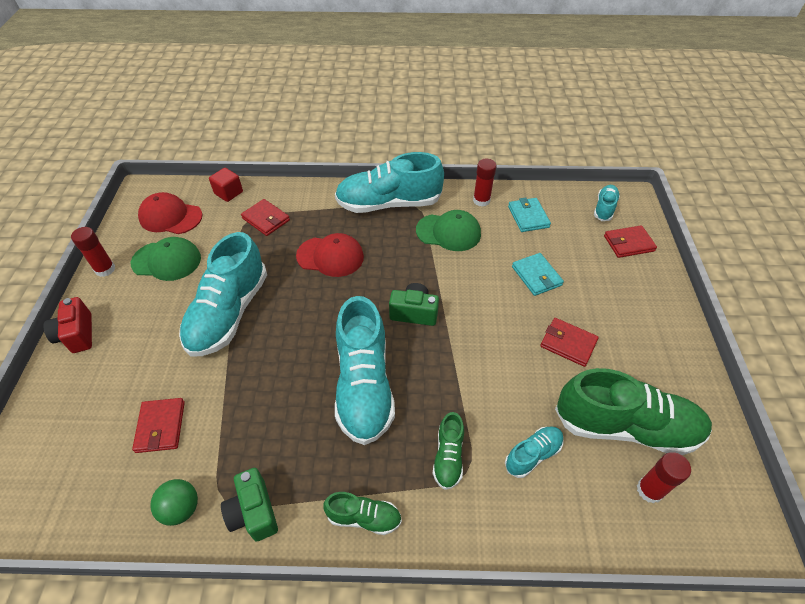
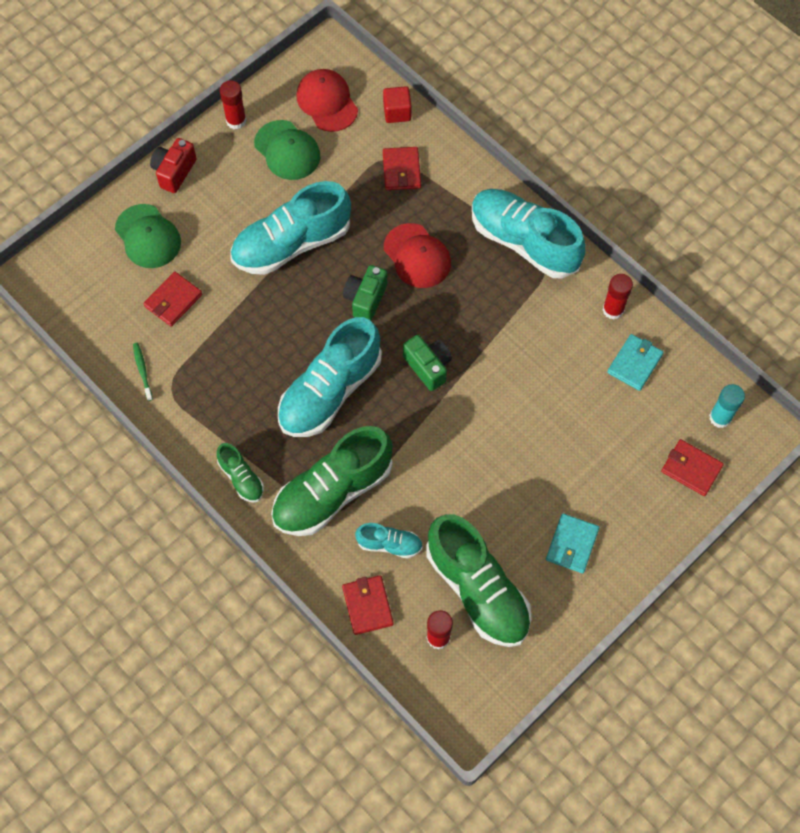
camera: 45 degrees right, 15 degrees up
(181, 508) = (142, 371): green ball -> green toothbrush
(254, 512) = (181, 413): green camera -> green camera (365, 299)
(448, 232) = (542, 317): green cap -> green cap (148, 236)
(448, 457) = (332, 492): green shoe -> green shoe, size x2.11
(536, 276) = (566, 424): turquoise wallet -> turquoise wallet (572, 544)
(568, 343) = (516, 498): red wallet -> red wallet (367, 606)
(604, 208) = (720, 417): turquoise shoe -> turquoise glue stick

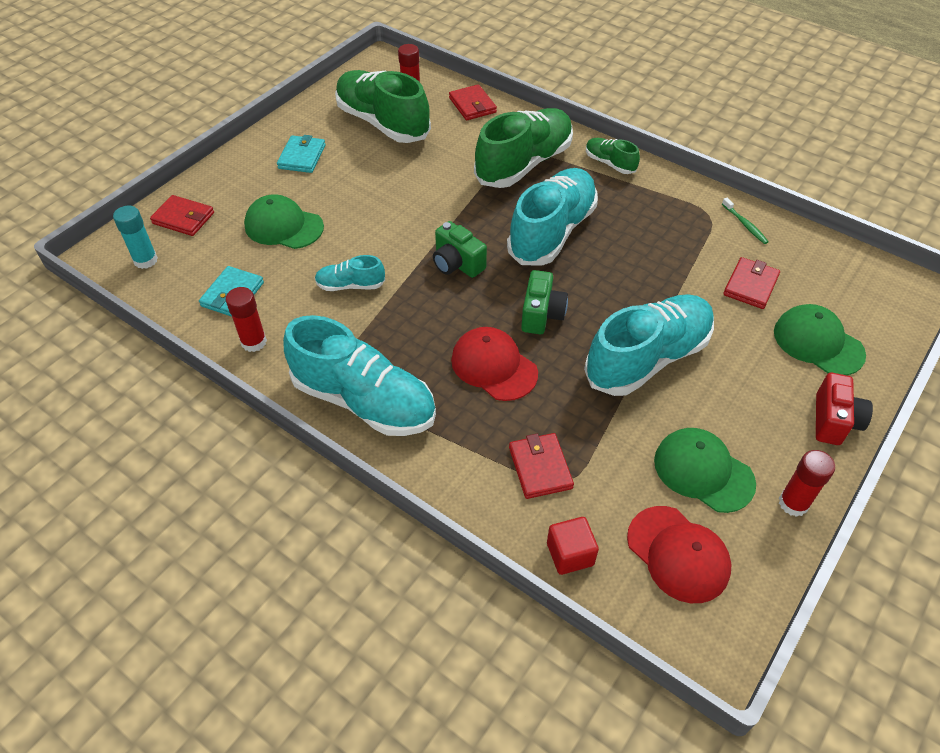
camera: 170 degrees right, 15 degrees down
(389, 544) = (463, 139): turquoise shoe -> turquoise shoe (350, 285)
(590, 441) = (283, 226): none -> green cap

